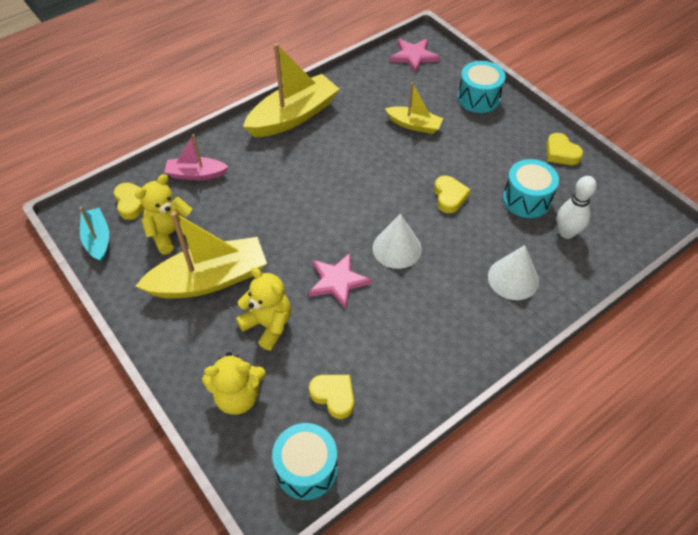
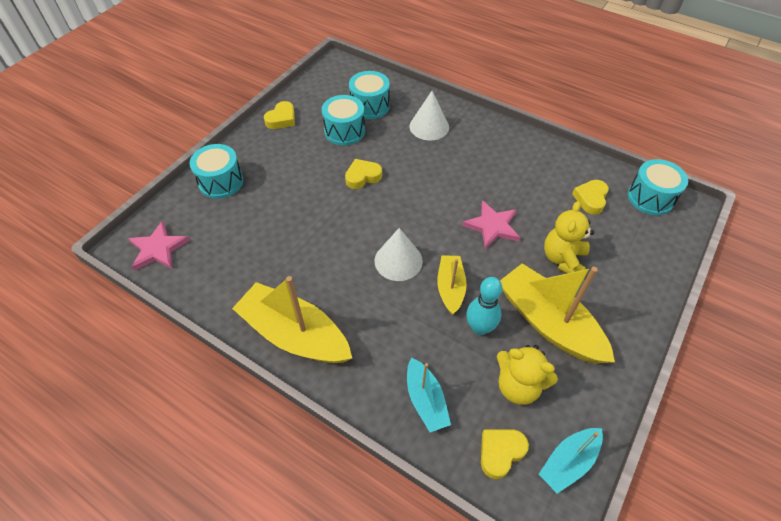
camera: 110 degrees left, 0 degrees up
(196, 174) = (425, 400): pink boat -> turquoise boat
(234, 228) = (480, 328): none -> turquoise bowling pin
(238, 396) = (634, 256): yellow teddy bear -> none
(397, 248) = (436, 197): white cone -> white cone (398, 260)
(414, 125) = (276, 221): yellow boat -> yellow boat (450, 288)
(566, 232) = (370, 106): white bowling pin -> turquoise drum

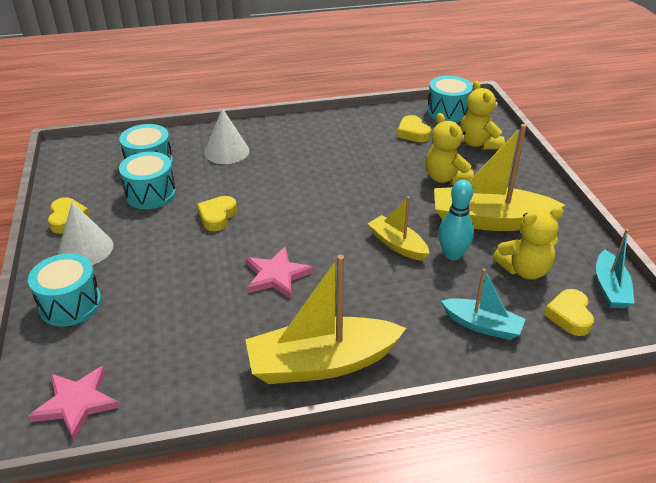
camera: 45 degrees left, 15 degrees down
(398, 260) = (333, 254): white cone -> white cone (85, 249)
(492, 226) = (371, 188): pink star -> pink star (277, 275)
(637, 247) = (479, 143): none -> yellow teddy bear

